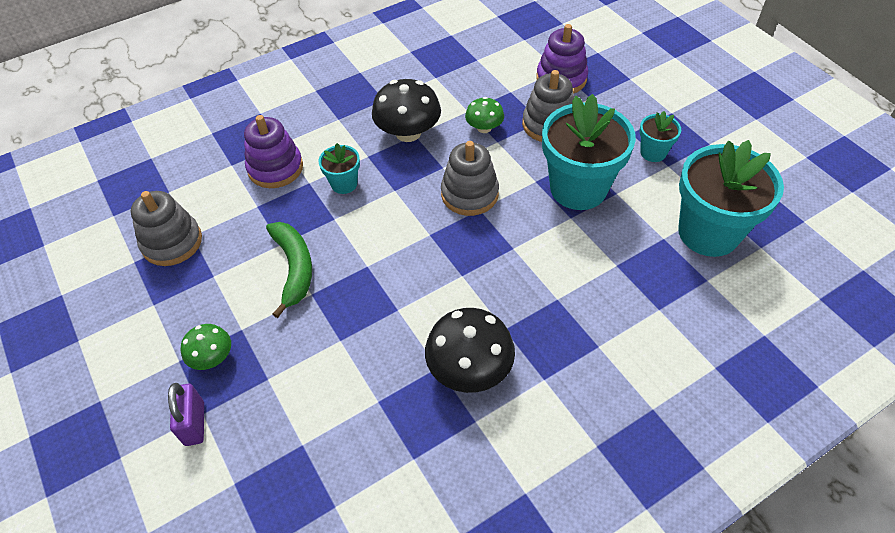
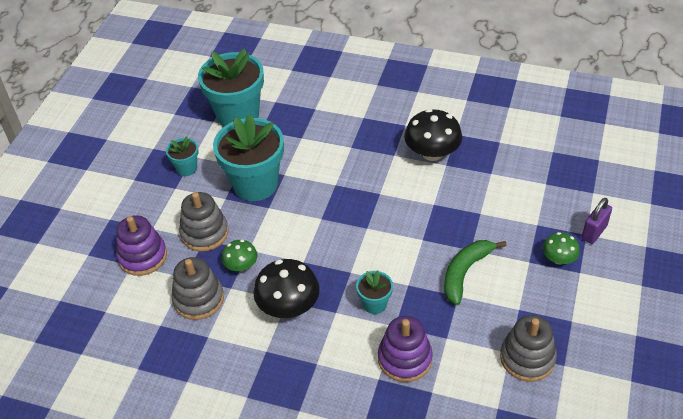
camera: 130 degrees left, 5 degrees down
(469, 194) = (313, 231): grey stacking toy -> grey stacking toy (198, 299)

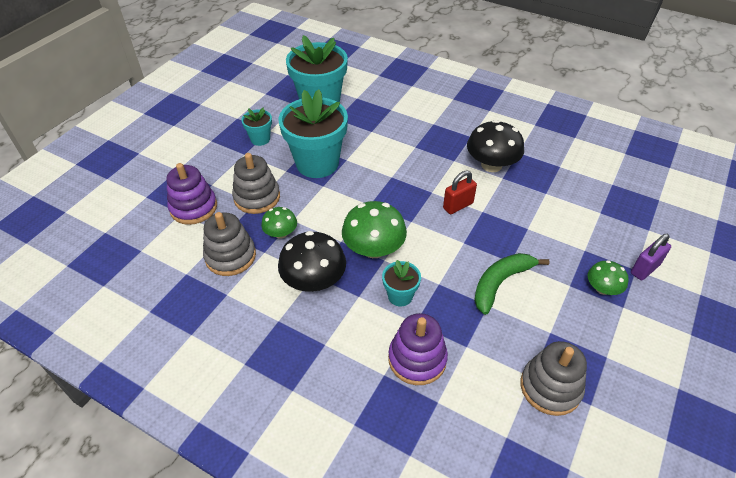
camera: 10 degrees right, 0 degrees up
(337, 263) = (374, 249): none -> green mushroom
(408, 203) = (458, 206): none -> red padlock

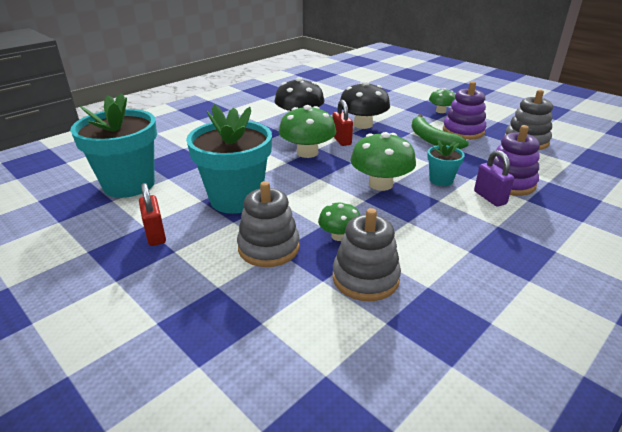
camera: 75 degrees left, 15 degrees down
(193, 207) = (257, 307): purple stacking toy -> purple stacking toy (463, 131)
(260, 139) = (155, 235): turquoise flower pot -> red padlock
(314, 280) = (416, 222): black mushroom -> black mushroom (363, 124)
(417, 186) = (307, 153): none -> green mushroom
(644, 269) = (425, 97): purple padlock -> purple padlock (489, 198)

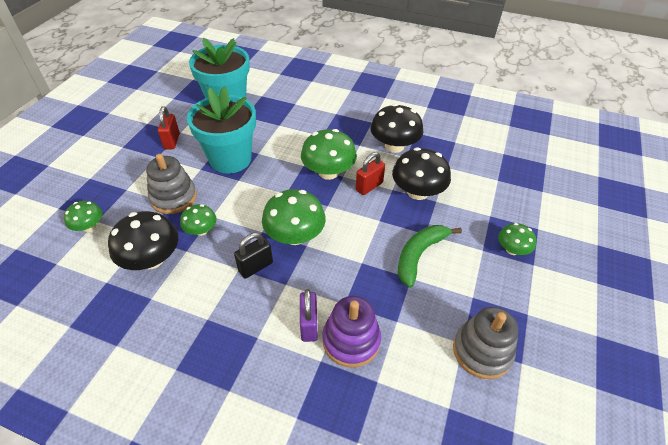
camera: 65 degrees right, 15 degrees up
(155, 235) = (172, 141): red padlock -> red padlock turned 45 degrees counterclockwise
(269, 331) = (89, 226): none -> green mushroom
(365, 278) = (152, 259): grey stacking toy -> black mushroom
(410, 211) = (255, 267): none -> black padlock
(441, 180) = (326, 279): turquoise flower pot -> none
(463, 131) = (465, 280): purple stacking toy -> none
(489, 198) = (309, 325): purple padlock -> purple padlock turned 45 degrees counterclockwise

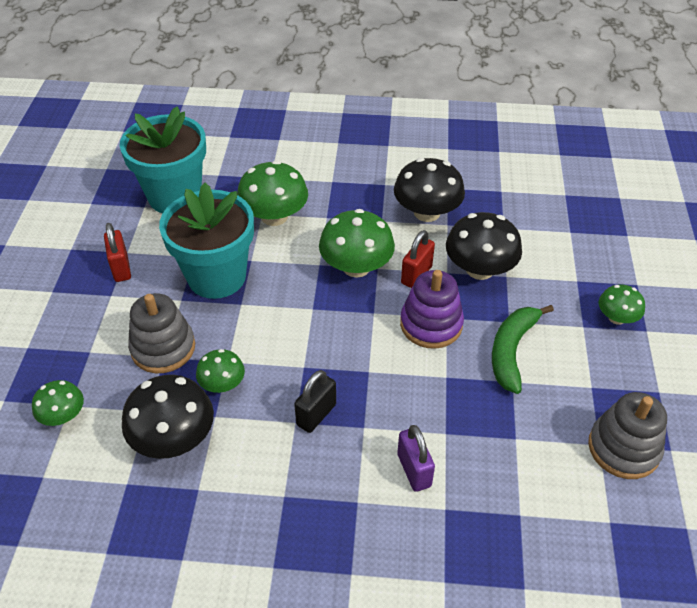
camera: 15 degrees left, 0 degrees up
(295, 235) = (349, 362): green mushroom -> green mushroom (274, 216)
(351, 340) = (471, 475): purple stacking toy -> purple stacking toy (431, 324)

